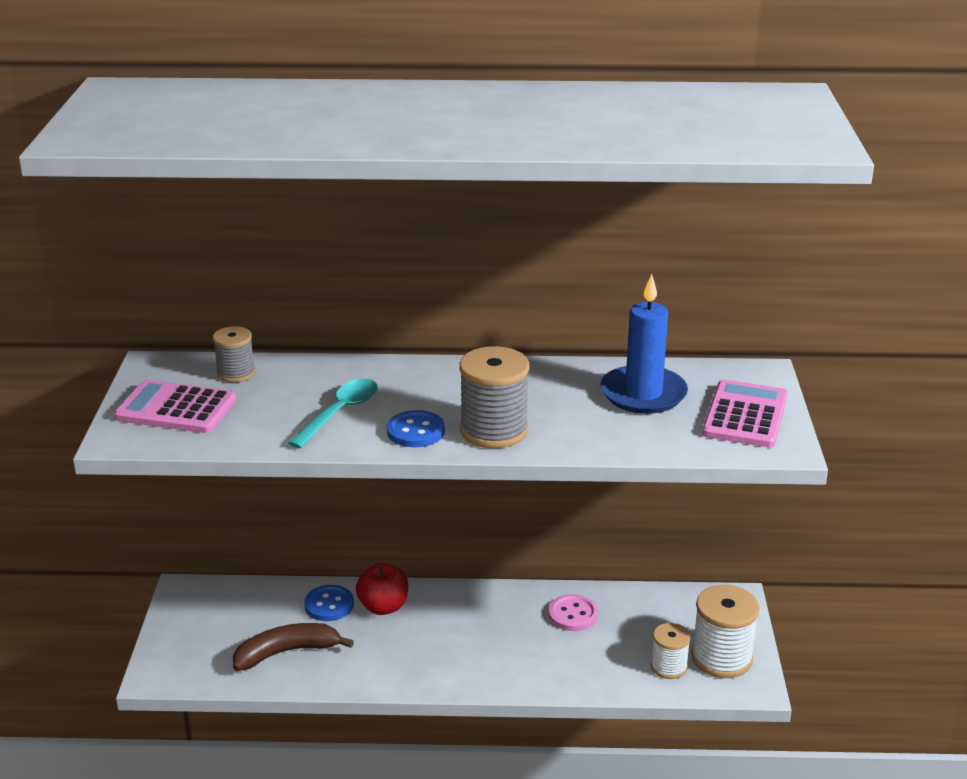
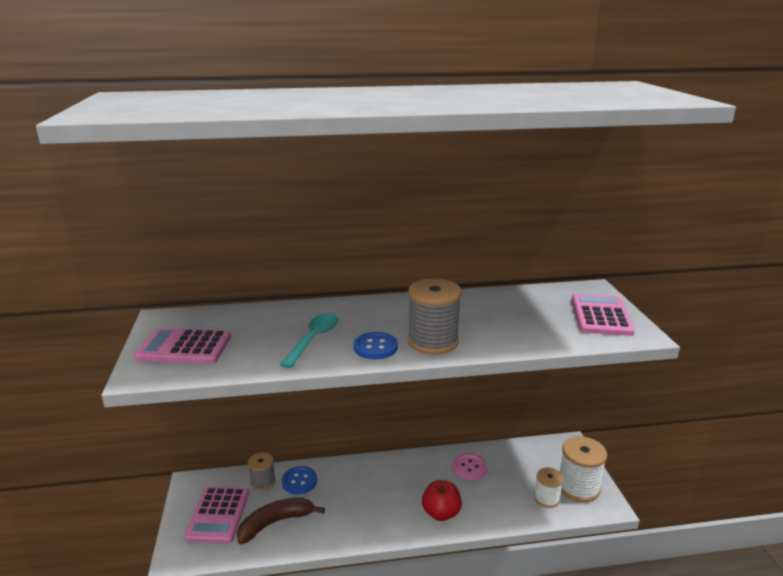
camera: 10 degrees left, 5 degrees down
(213, 633) = (218, 515): none -> pink calculator
(236, 373) = (227, 318): grey spool -> grey spool (263, 482)
(383, 607) = (338, 478): red apple -> red apple (441, 513)
(643, 394) = (524, 308): blue candle -> none

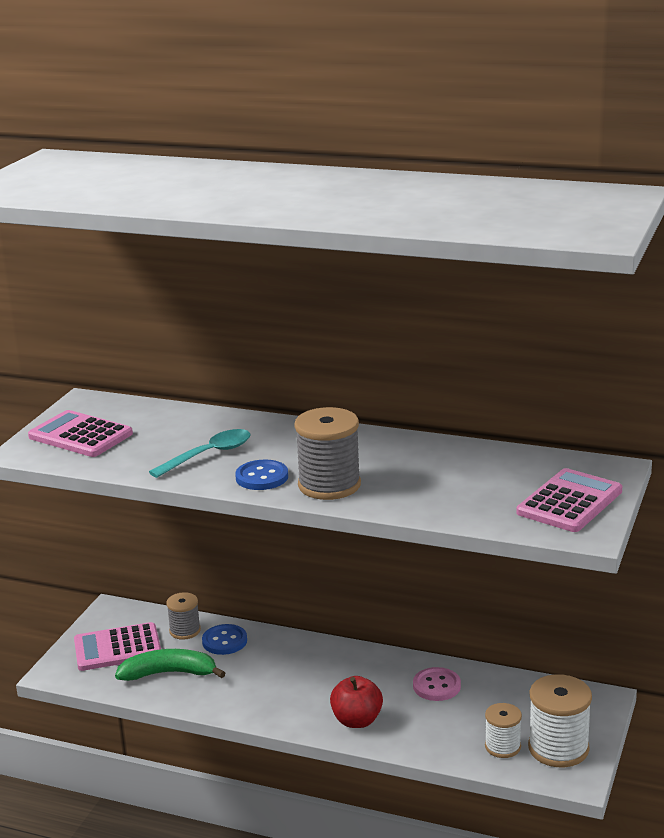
camera: 30 degrees right, 0 degrees up
(218, 515) = (117, 648): pink calculator -> pink calculator turned 45 degrees clockwise
(275, 523) = (169, 673): brown banana -> green banana

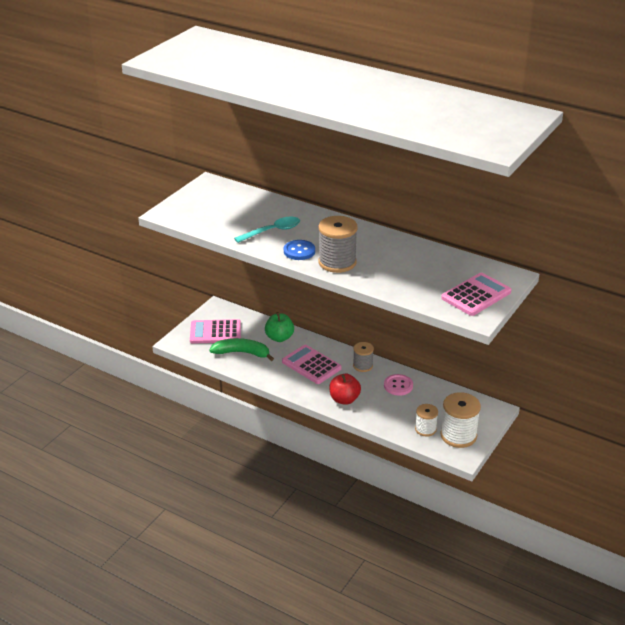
camera: 10 degrees right, 10 degrees up
(80, 435) = (201, 207): pink calculator -> pink calculator (311, 365)
(185, 631) = (257, 327): grey spool -> grey spool (363, 366)
(224, 641) = (279, 338): blue button -> green apple

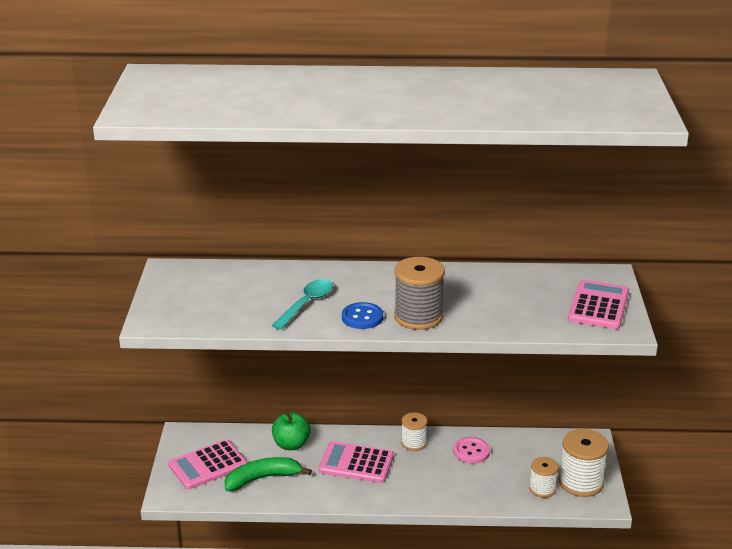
camera: 30 degrees left, 5 degrees down
(344, 399) = (428, 489): red apple -> none
(363, 366) = (413, 443): grey spool -> white spool

